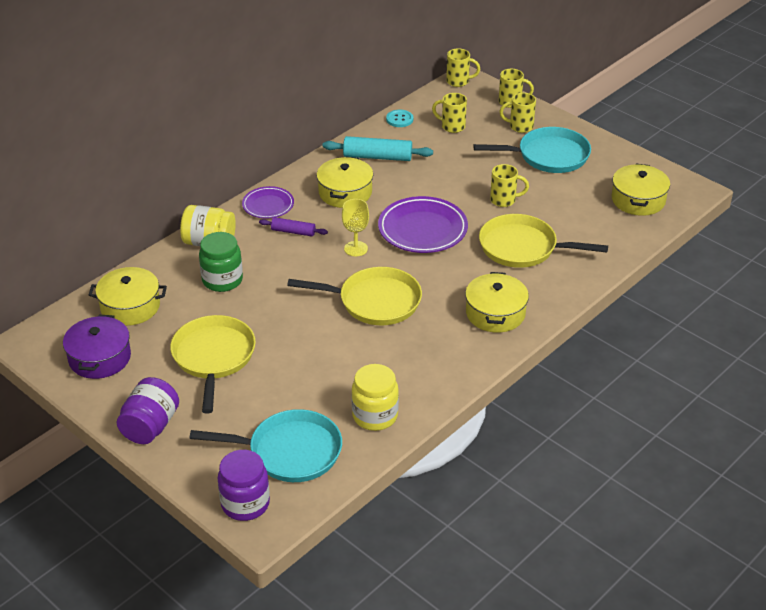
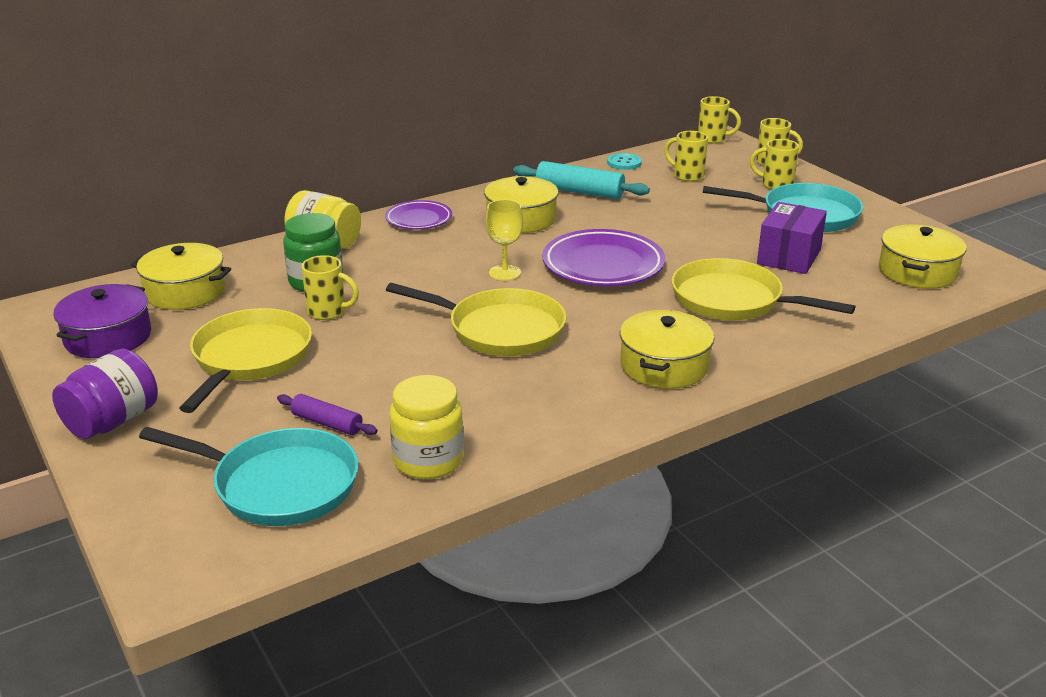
camera: 15 degrees right, 10 degrees down
(245, 504) = (171, 541): purple jar -> none
(293, 232) = (434, 247): purple rolling pin -> purple rolling pin (327, 423)
(504, 200) = (726, 250): yellow mug -> yellow mug (328, 312)
(549, 200) = (789, 257): none -> purple box

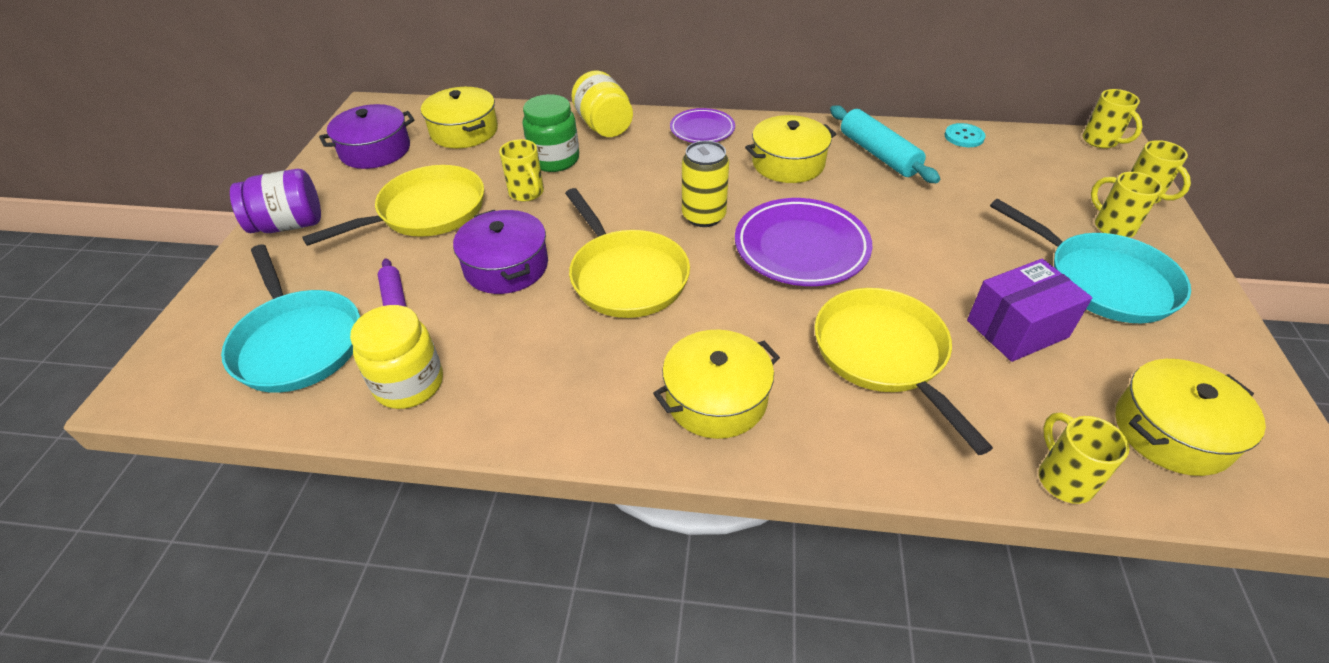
camera: 40 degrees right, 15 degrees up
(390, 363) = (506, 266): none -> purple pot
(505, 273) = (704, 216): yellow goblet -> yellow can
(687, 175) = (1016, 176): yellow mug -> yellow mug (1063, 478)

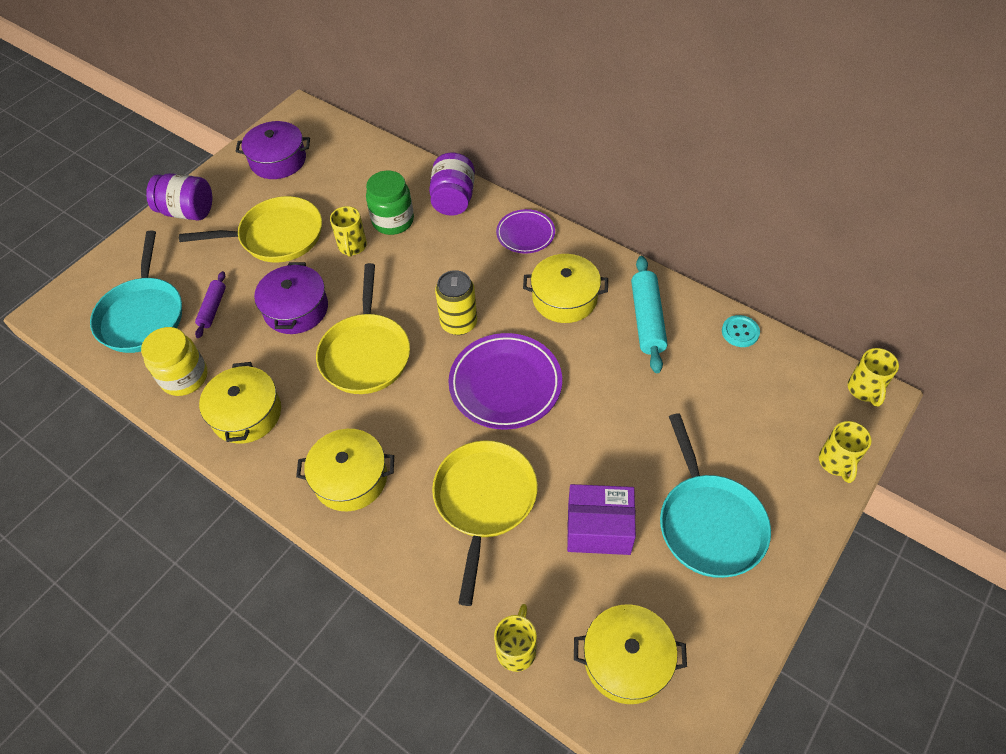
camera: 30 degrees right, 10 degrees up
(464, 131) = (349, 164): yellow pot -> yellow pot (246, 413)
(604, 126) = (453, 199): yellow jar -> purple jar
(1112, 226) = (774, 479): yellow mug -> none

